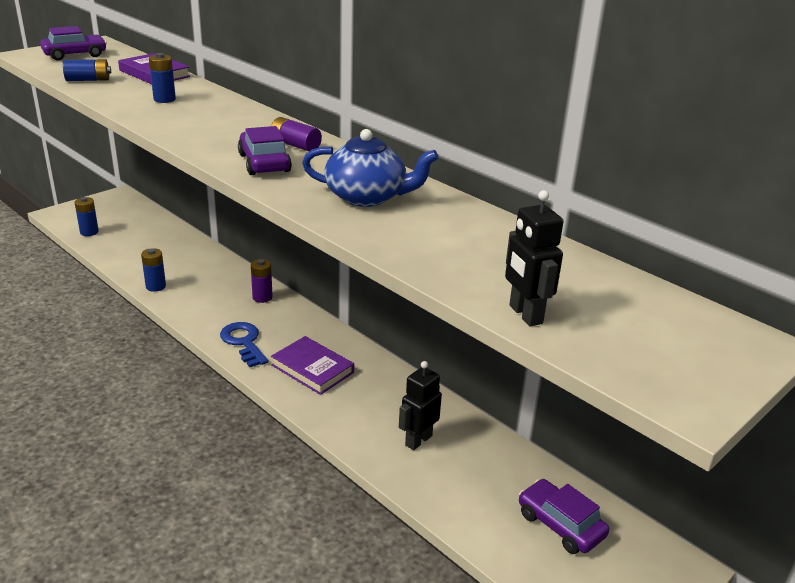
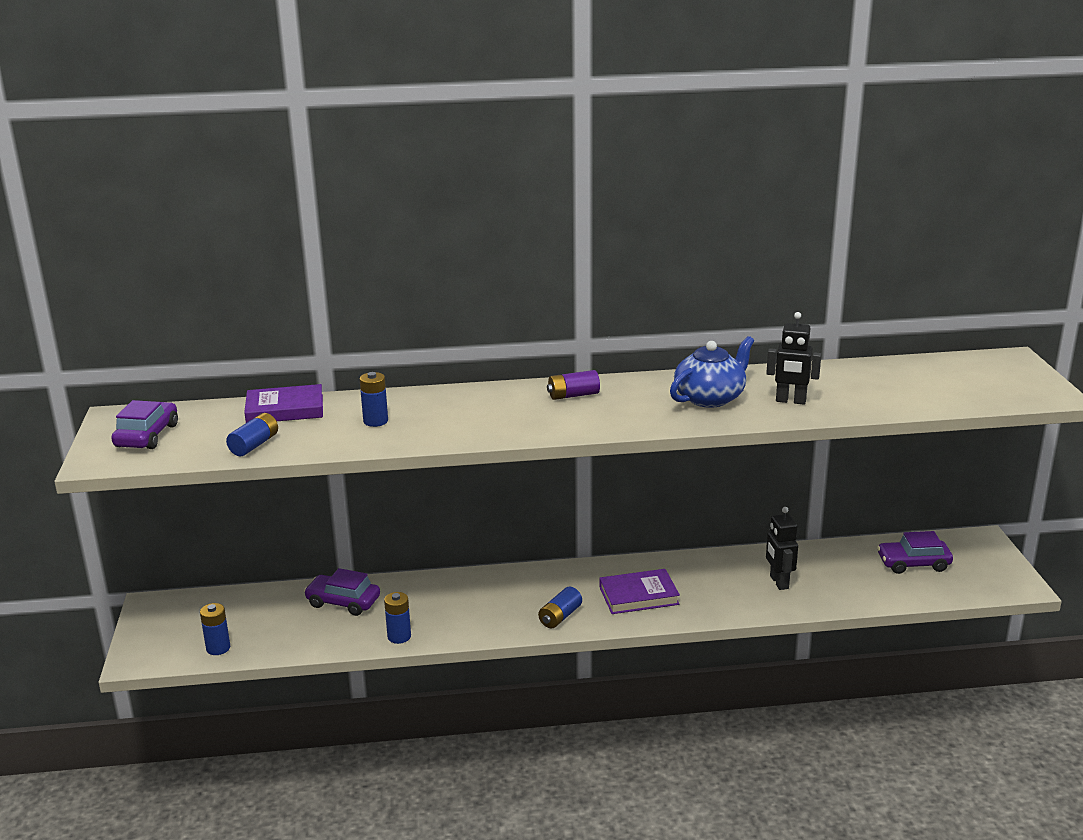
camera: 50 degrees left, 5 degrees down
(244, 342) = (560, 617): blue key -> blue battery
(262, 297) = (495, 583): purple battery -> none
(264, 163) = (598, 416): purple car -> purple car (343, 602)
(525, 315) = (931, 403): black robot -> black robot (790, 401)

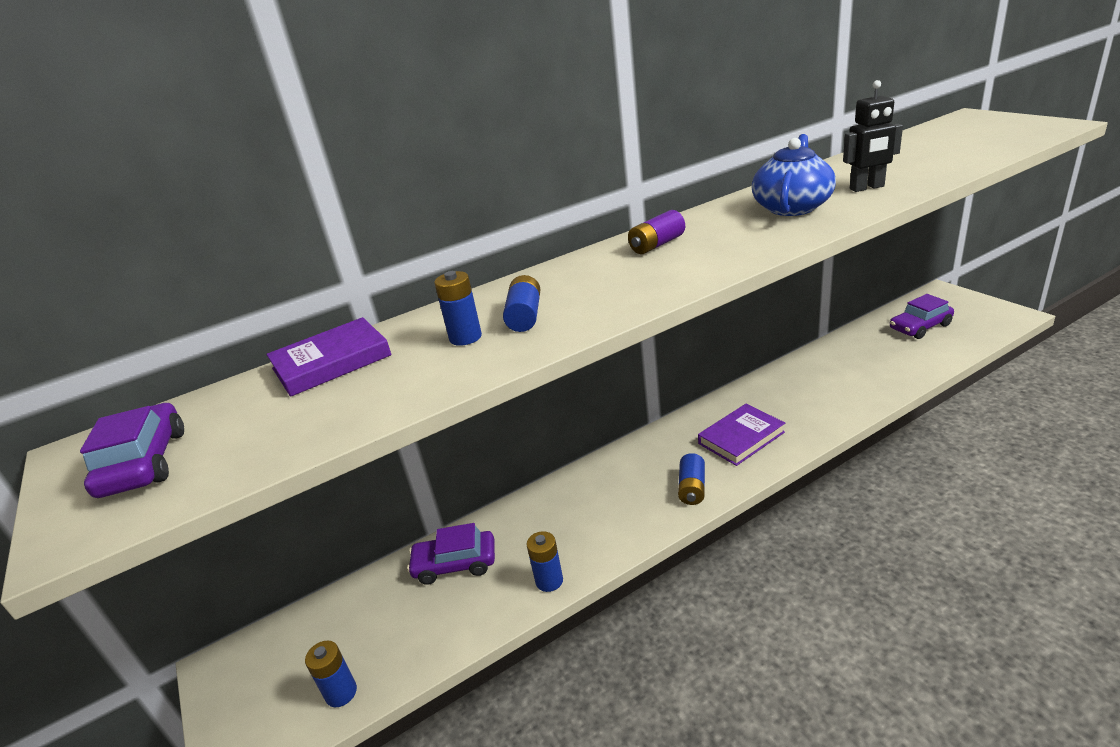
camera: 20 degrees left, 5 degrees up
(254, 445) = (325, 420): blue battery -> blue battery (525, 316)
(778, 582) = (841, 380): black robot -> none

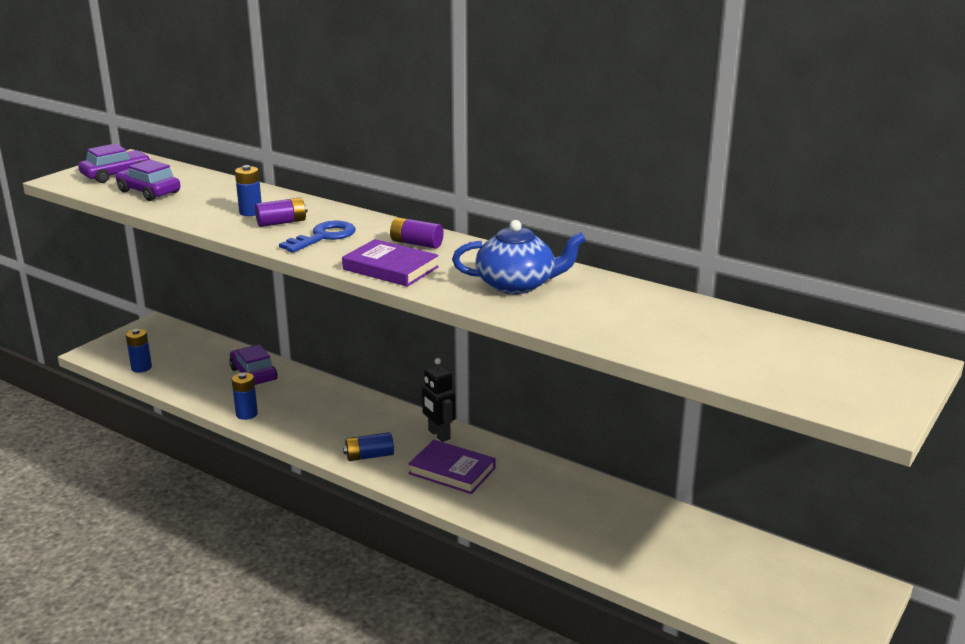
camera: 60 degrees right, 5 degrees down
(331, 362) = (219, 186): purple book -> purple book (390, 268)
(525, 316) = (282, 222): blue battery -> purple battery
(597, 291) = (323, 237): none -> blue key
(867, 188) = (581, 313): black robot -> black robot (439, 435)
(920, 327) = (747, 572): purple car -> purple car (149, 192)

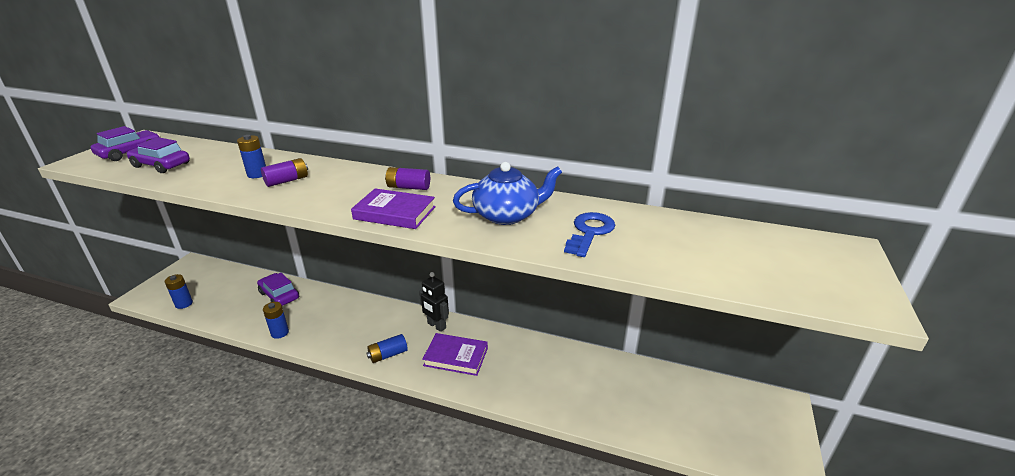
camera: 15 degrees left, 5 degrees up
(323, 237) = (327, 190): blue key -> blue key (589, 232)

